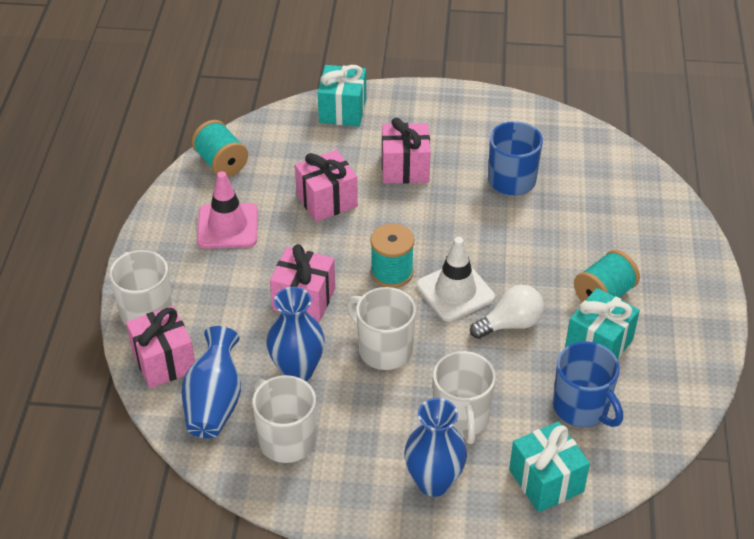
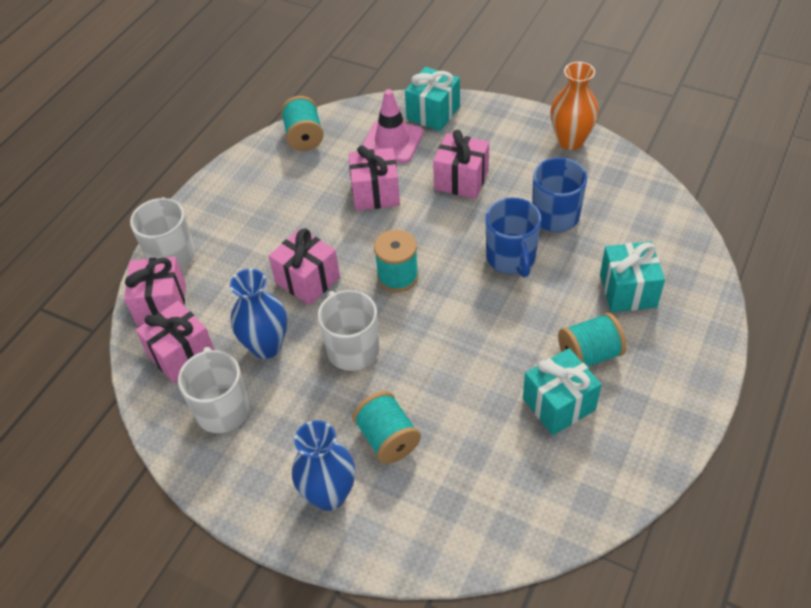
camera: 25 degrees right, 5 degrees up
(214, 402) = (181, 355): blue vase -> pink gift
(227, 226) = (279, 195): pink traffic cone -> pink traffic cone (392, 141)
(455, 292) = (446, 311): white traffic cone -> none
(461, 418) = (387, 438): white mug -> turquoise spool
(490, 108) = (570, 141): none -> orange vase
(510, 324) = (482, 358): white light bulb -> none
(546, 481) = (435, 530): turquoise gift -> turquoise gift (628, 291)
(582, 408) = (509, 465): blue mug -> blue mug (511, 258)

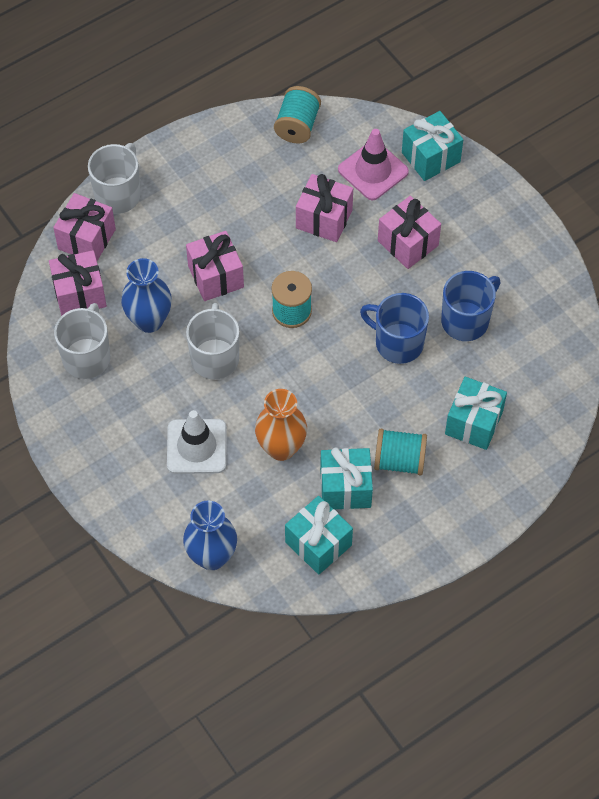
camera: 25 degrees right, 10 degrees up
(329, 495) = (128, 467): blue vase -> blue vase (212, 556)
(387, 438) = (197, 446): turquoise spool -> white traffic cone
(511, 258) = (397, 343): blue mug -> blue mug turned 105 degrees clockwise
(570, 141) = (535, 251): orange vase -> orange vase (281, 448)
(572, 470) = (318, 544): none -> turquoise gift

